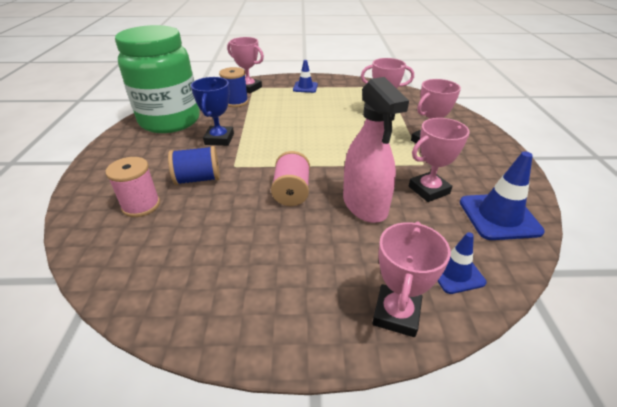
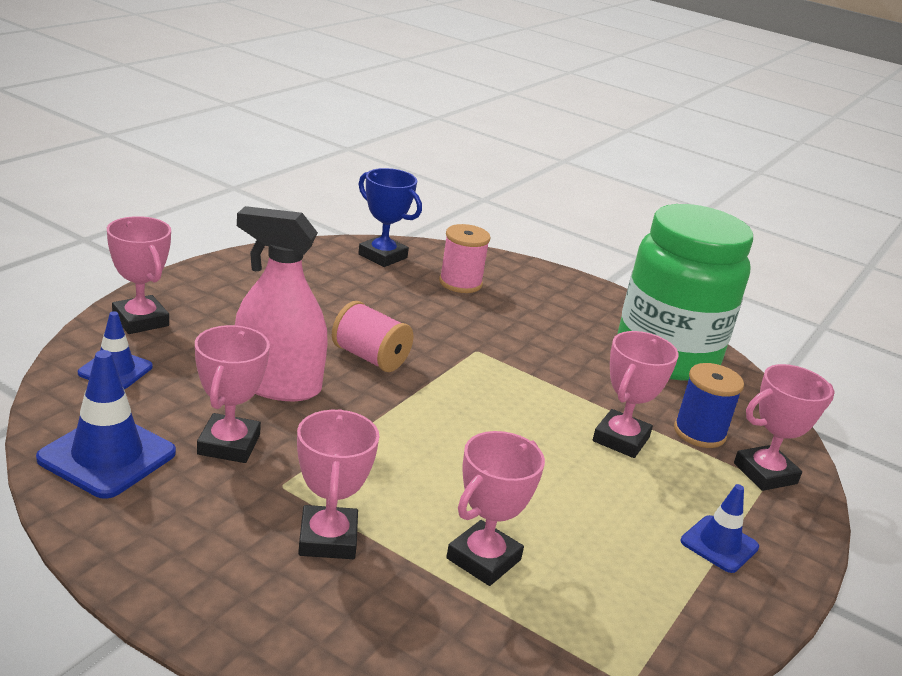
camera: 120 degrees right, 10 degrees down
(198, 179) = (474, 321): blue spool -> none
(219, 139) = (565, 368): blue trophy -> blue trophy (382, 256)
(266, 113) = (621, 439): none -> pink trophy

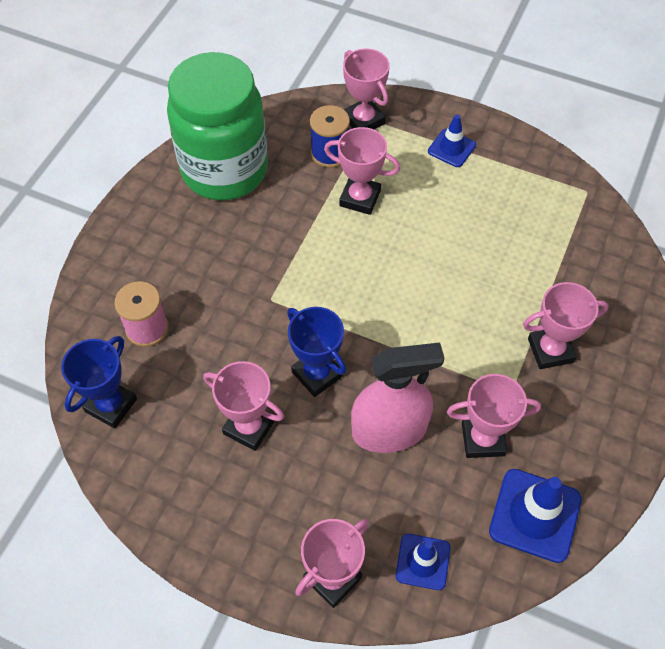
camera: 95 degrees left, 30 degrees up
(277, 385) = (389, 430): pink spray bottle -> pink spray bottle turned 105 degrees counterclockwise
(370, 357) = (317, 374): pink spool -> blue trophy
(483, 559) = (526, 265): pink trophy -> pink trophy (249, 427)

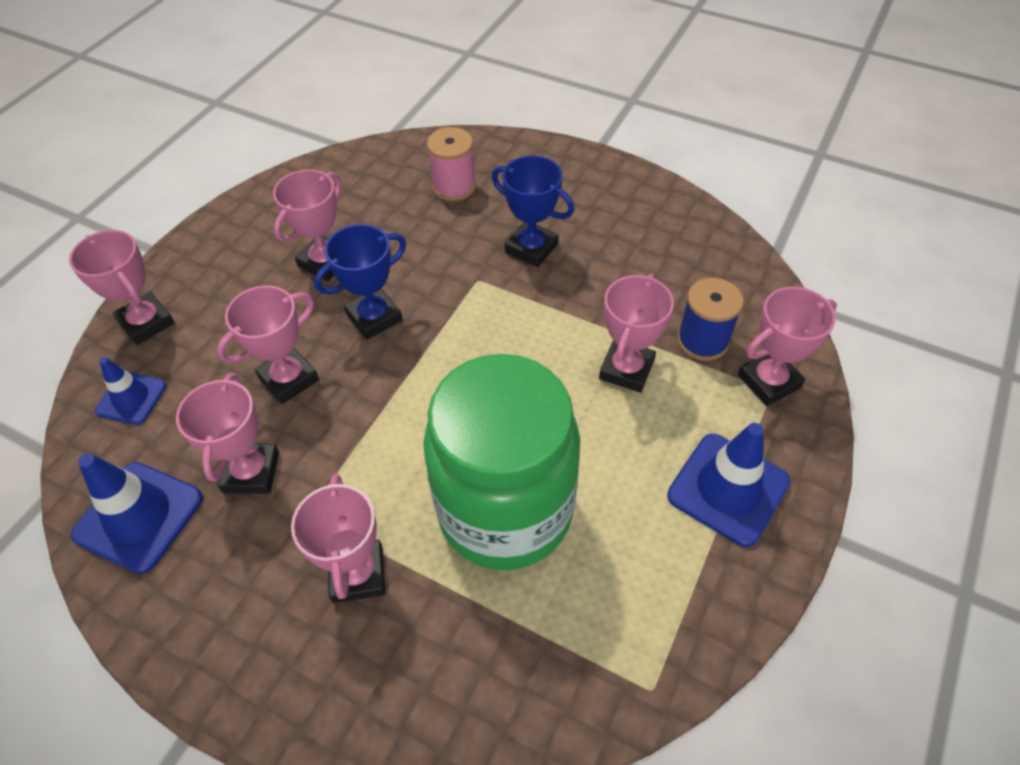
camera: 95 degrees right, 5 degrees down
(111, 405) = (373, 167): blue trophy -> blue trophy (531, 248)
(224, 170) = (665, 240): green jar -> green jar (505, 511)
(389, 430) = (289, 379): pink spray bottle -> pink trophy
(451, 148) = (728, 489): blue traffic cone -> blue traffic cone, size x1.63

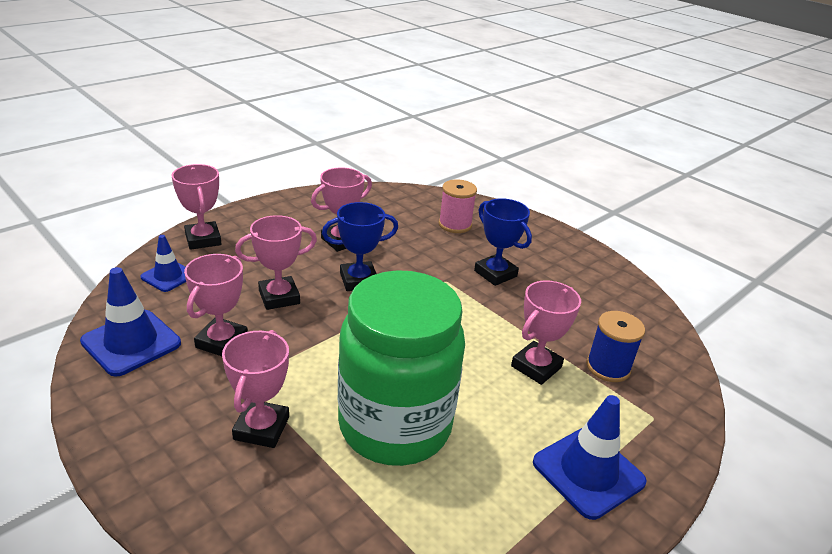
camera: 15 degrees right, 20 degrees down
(769, 381) = (654, 410): pink trophy -> none

